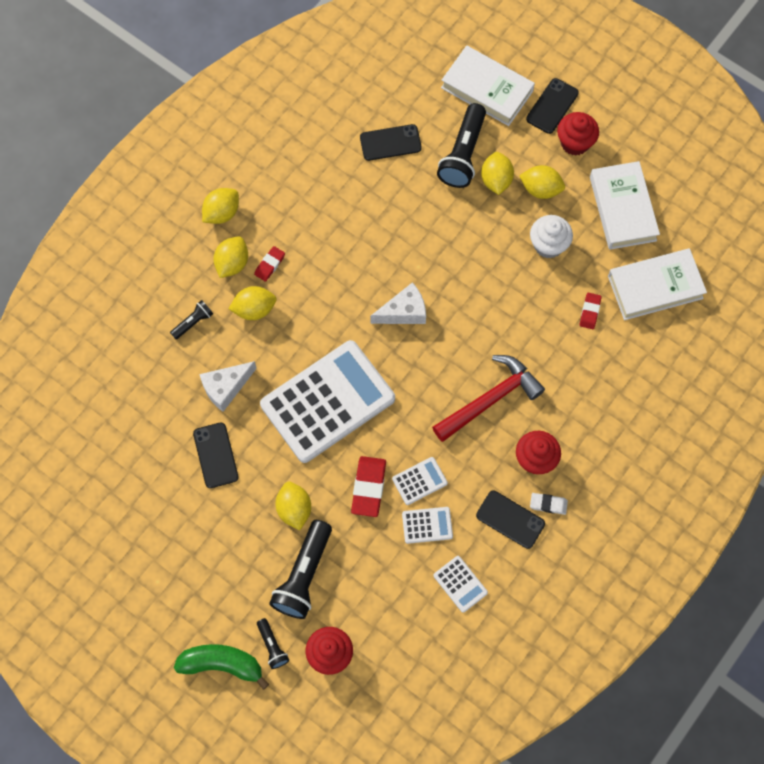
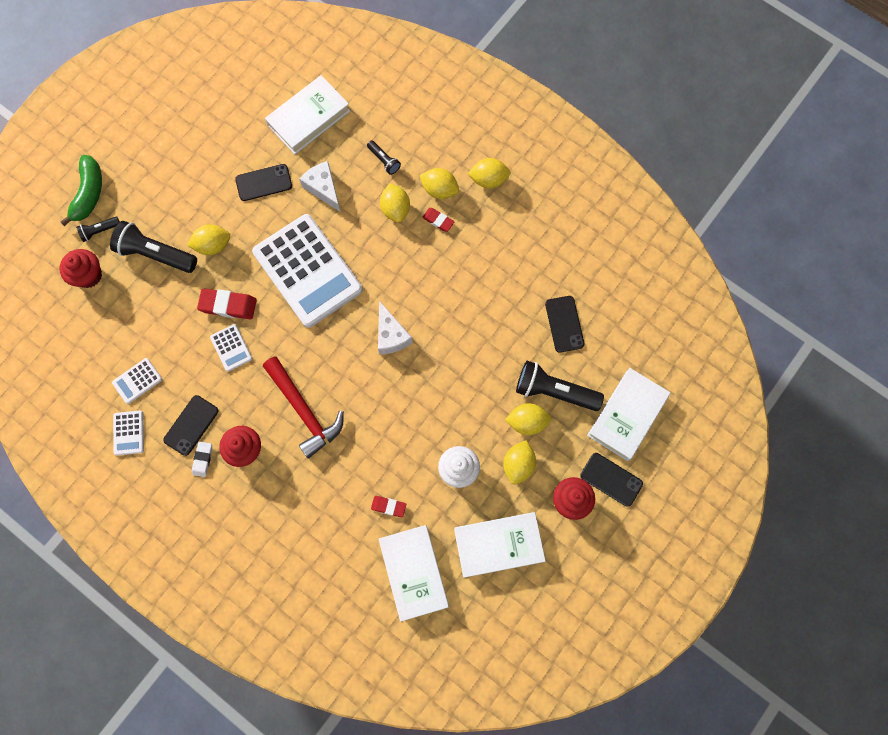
camera: 90 degrees right, 5 degrees up
(133, 407) = (309, 118): none -> white book
(222, 213) = (488, 179): yellow lemon -> yellow lemon turned 45 degrees counterclockwise
(427, 525) = (191, 354): white calculator -> white calculator (129, 433)

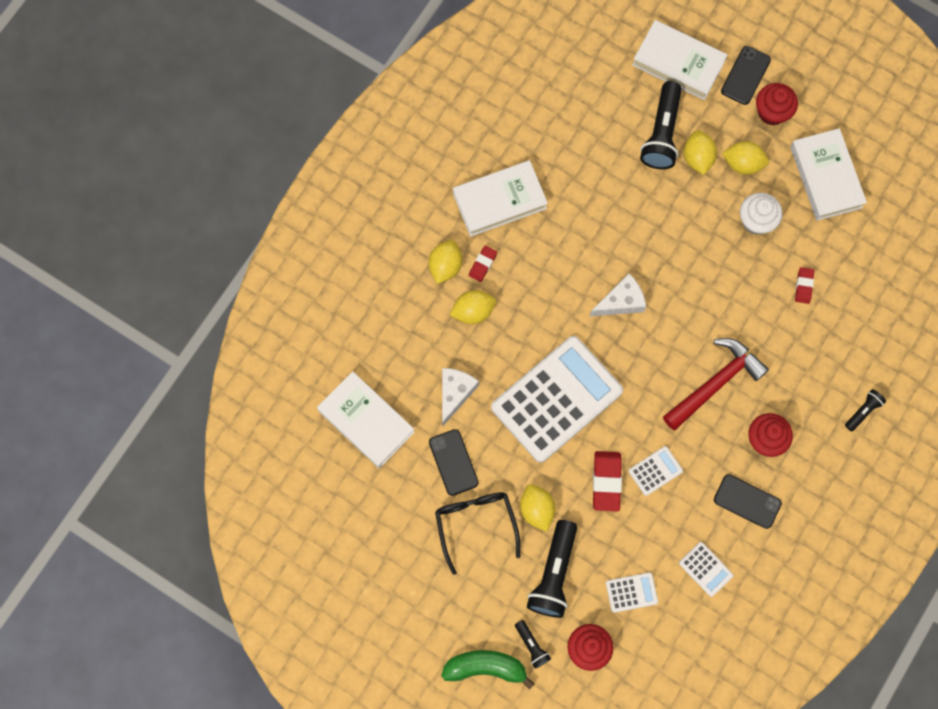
camera: 95 degrees left, 0 degrees up
(129, 433) = (764, 568): white calculator -> white calculator (631, 592)
(203, 459) = (782, 483): white eraser -> none
(208, 196) = (475, 524): none -> black glasses
(323, 188) = (455, 393): white cheese -> white cheese turned 150 degrees clockwise
(384, 161) = (414, 330): black flashlight -> black flashlight (863, 411)
(414, 572) = (865, 255): white book -> white book (499, 201)
(488, 179) = (428, 214): yellow lemon -> none
(564, 324) = (588, 127): black phone -> none

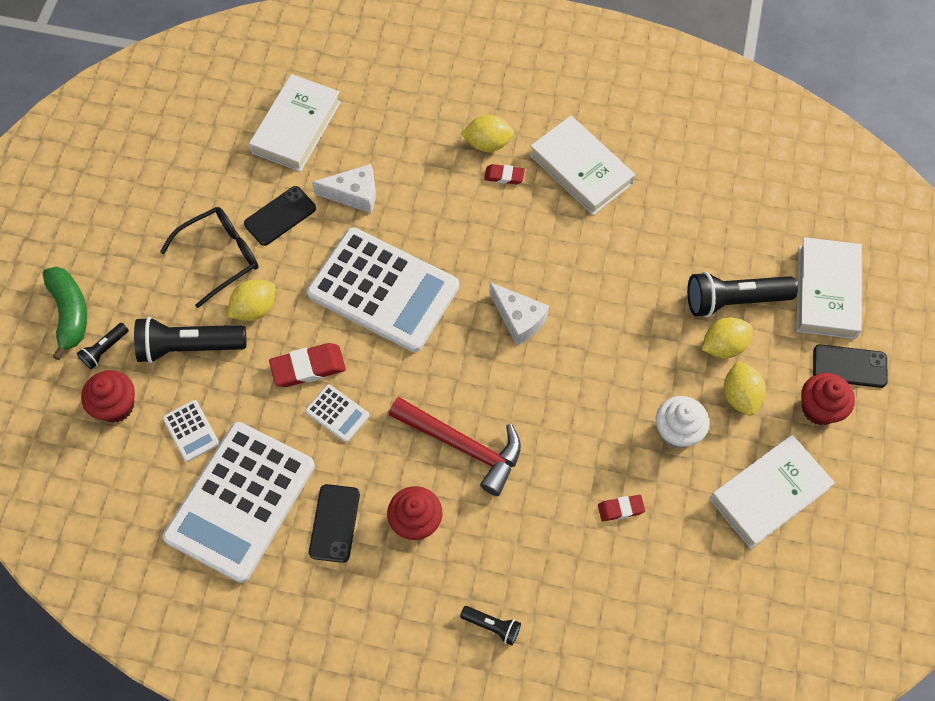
camera: 70 degrees right, 10 degrees down
(473, 311) = (449, 183): yellow lemon -> none
(705, 569) = (240, 501): white calculator -> white calculator, size x2.48

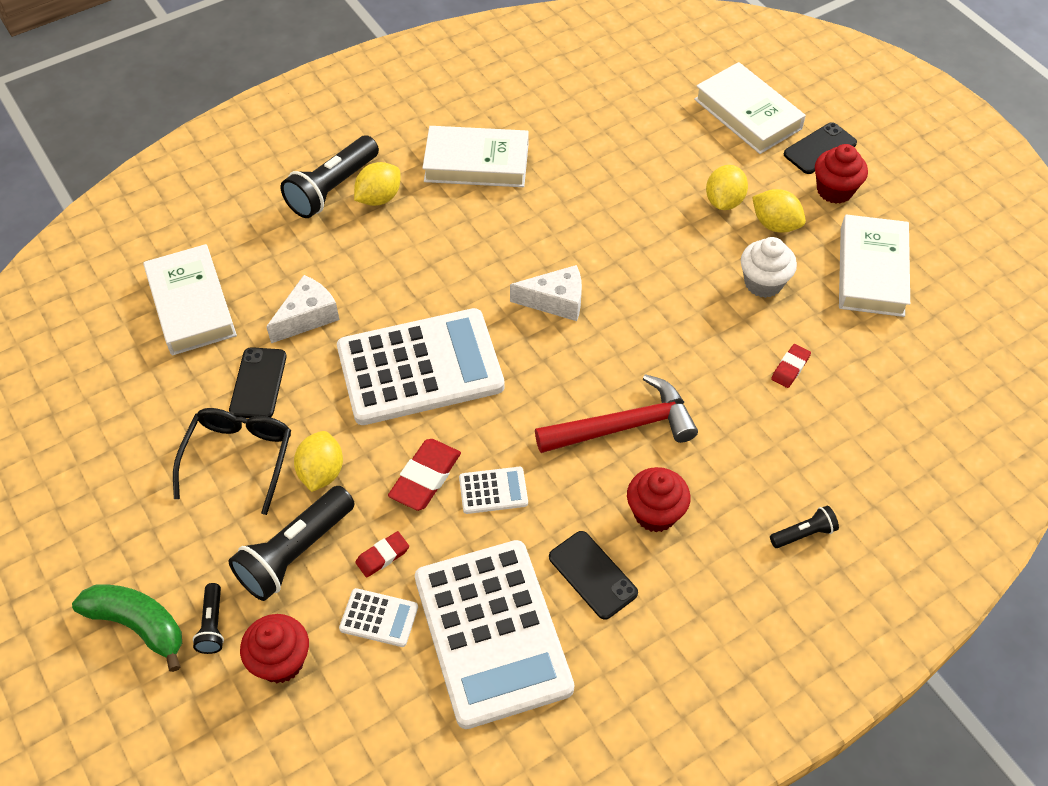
camera: 45 degrees left, 10 degrees down
(504, 176) = (420, 211): red eraser -> red eraser (382, 556)
(733, 300) = (694, 167): black flashlight -> black flashlight (332, 189)

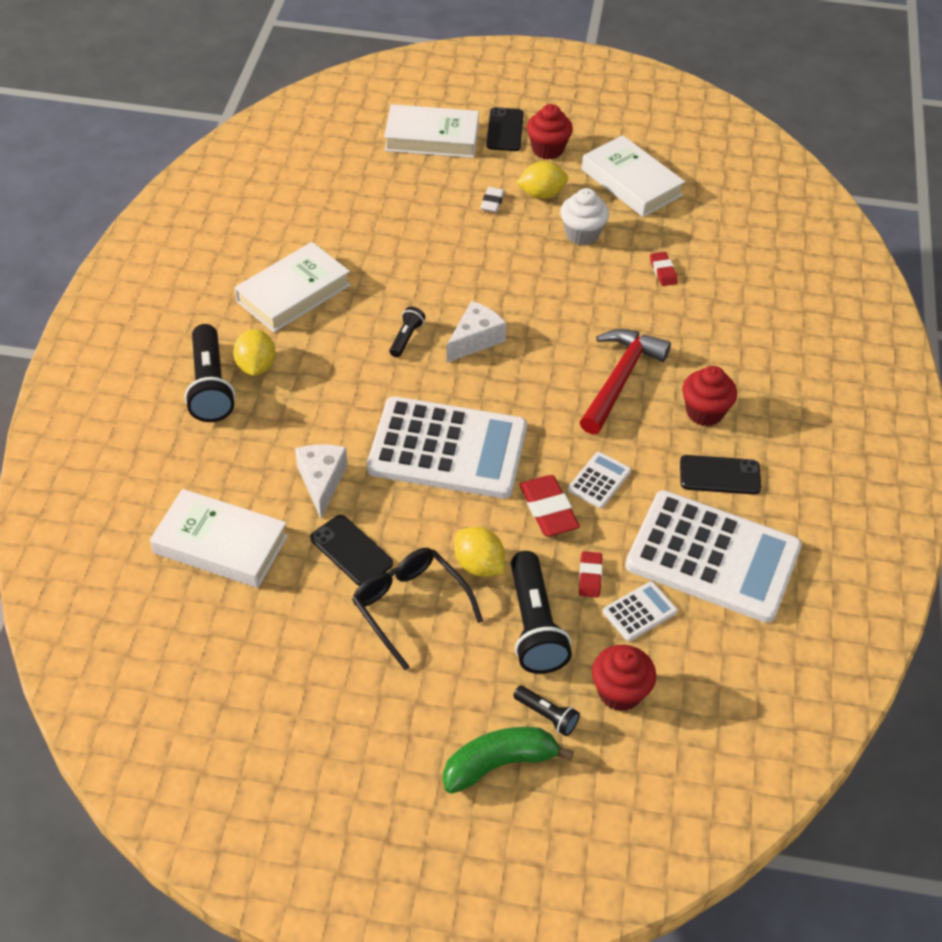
camera: 50 degrees left, 5 degrees down
(420, 368) = (447, 449): white calculator -> white calculator turned 75 degrees clockwise
(724, 201) = (492, 202): yellow lemon -> white eraser
(804, 533) = (791, 355): black flashlight -> black flashlight (406, 338)

